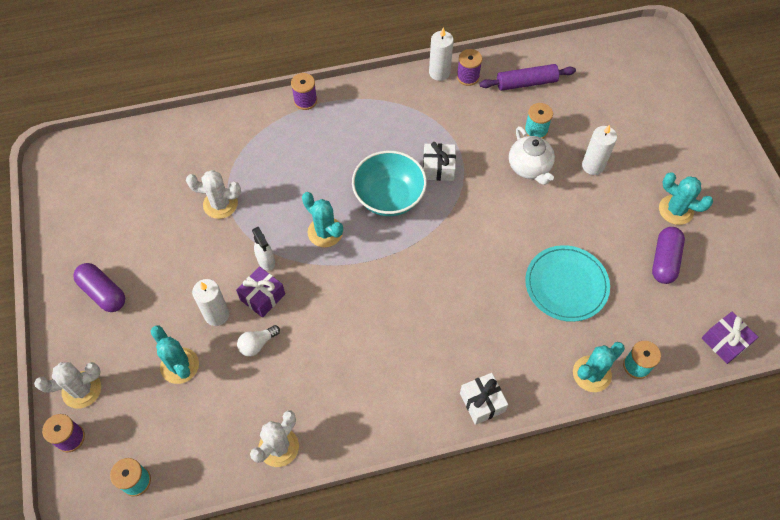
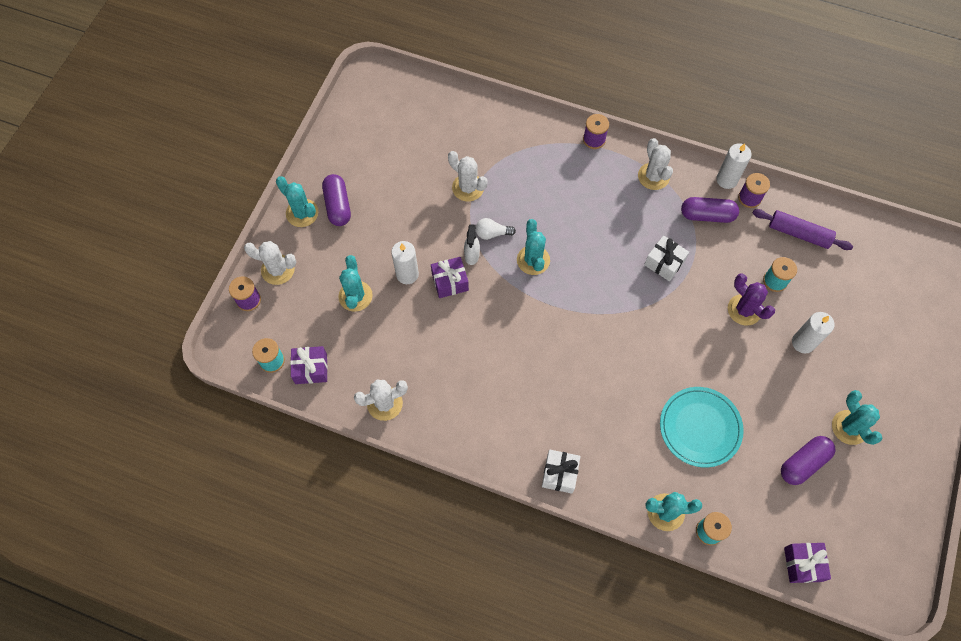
camera: 35 degrees right, 5 degrees up
(70, 321) = (302, 213): none -> turquoise cactus
(182, 462) = (311, 369): none -> purple gift
(257, 344) = (421, 316): white light bulb -> white light bulb (492, 233)
(378, 103) = (653, 176): none -> white cactus
(389, 197) = (605, 263): turquoise bowl -> none
(444, 109) = (707, 215): none -> purple capsule
(529, 167) = (744, 310): white teapot -> purple cactus

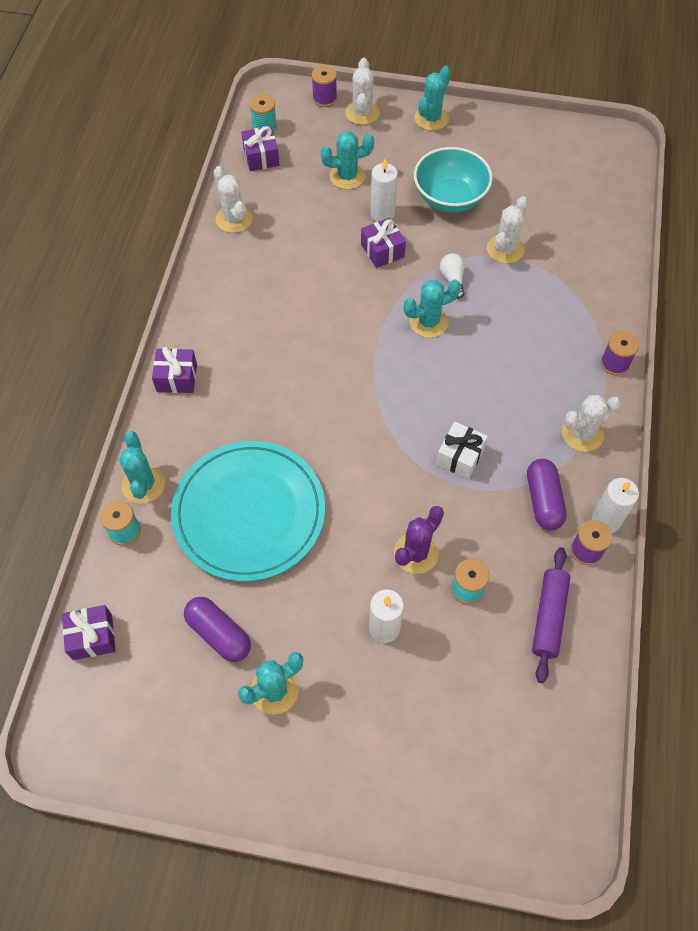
camera: 80 degrees right, 5 degrees down
(338, 205) = (448, 144): purple capsule -> none
(402, 217) = (450, 198): none -> turquoise bowl
(472, 255) = (419, 265): white spray bottle -> none
(559, 474) = (177, 378): white gift -> purple gift
(700, 427) = (249, 513): turquoise plate -> turquoise plate, size x1.52

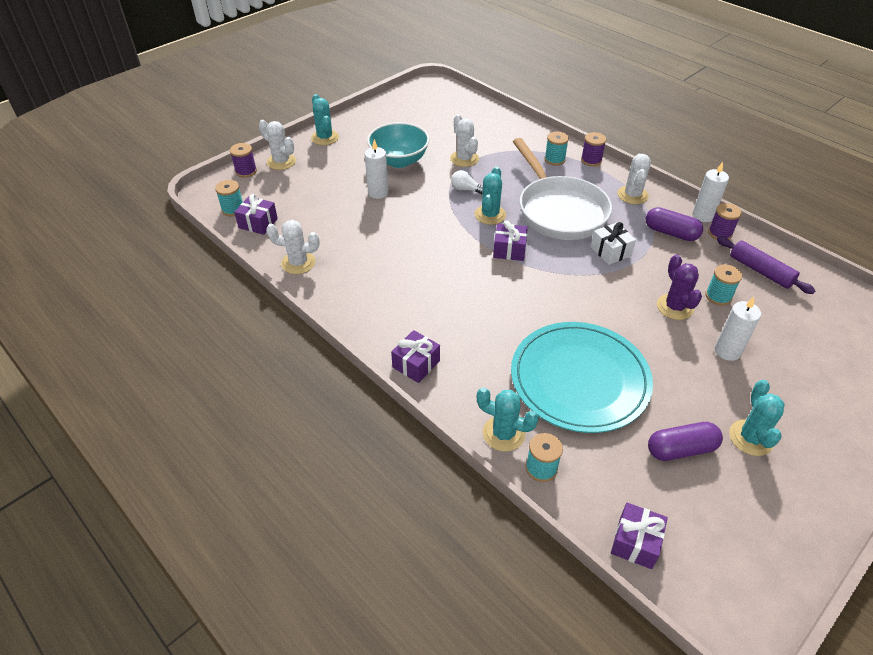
camera: 55 degrees left, 15 degrees down
(347, 176) = (327, 193): turquoise cactus -> none
(382, 250) = (409, 207): purple gift -> purple gift (509, 250)
(490, 377) = (559, 210): none -> white pan
(582, 328) = (554, 159): none -> turquoise spool

